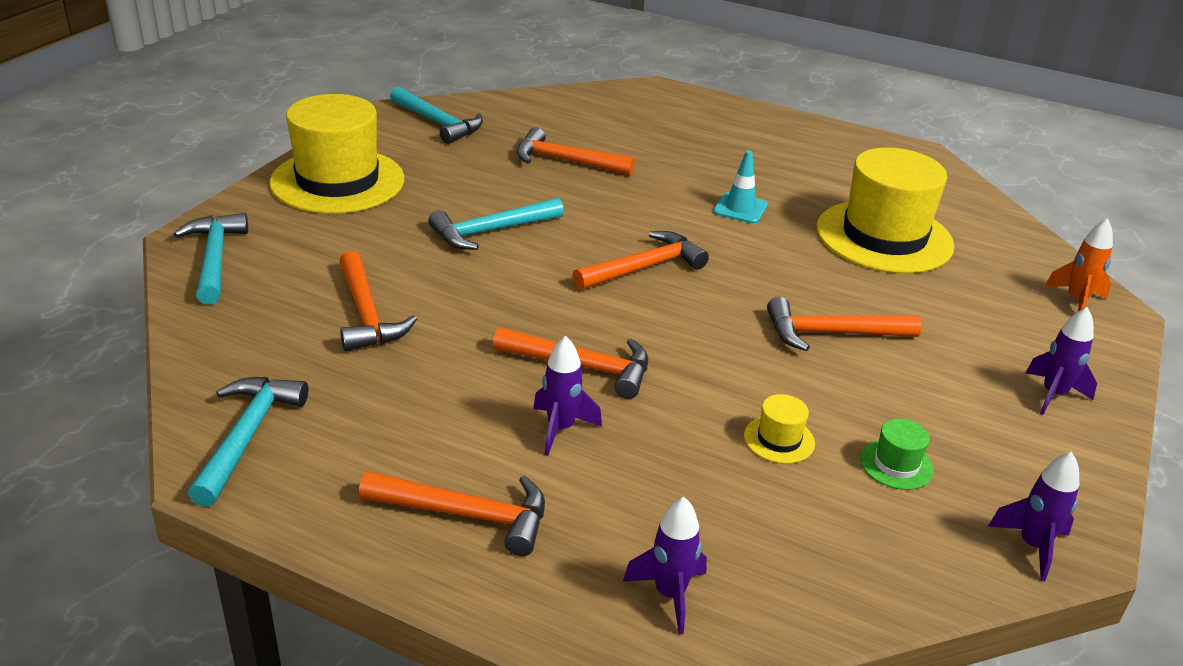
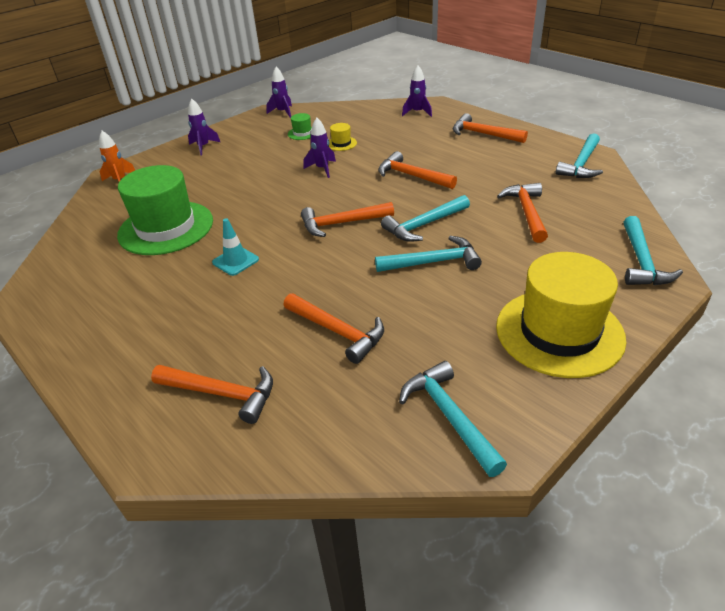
camera: 155 degrees left, 5 degrees up
(522, 277) = (423, 225): none -> turquoise hammer
(561, 429) = (434, 154): purple rocket -> purple rocket (322, 169)
(831, 333) = (271, 178): orange hammer -> orange hammer (222, 394)
(884, 237) = (166, 228): yellow hat -> green hat

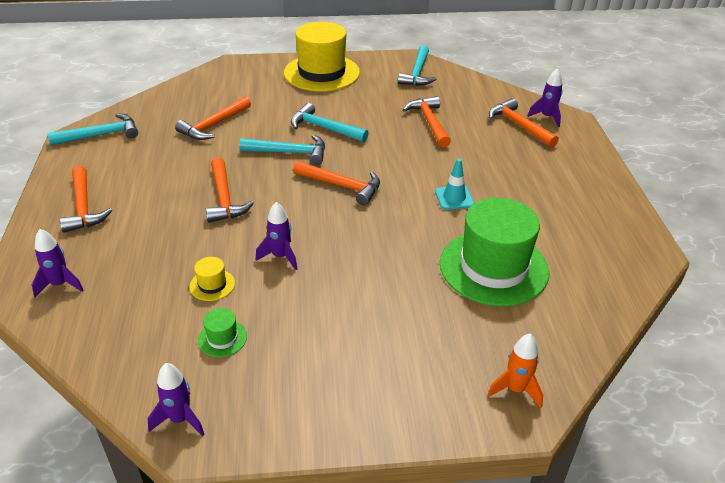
camera: 145 degrees left, 0 degrees up
(203, 147) = (364, 399): purple rocket -> purple rocket (547, 117)
(641, 261) = (221, 74): turquoise hammer -> none

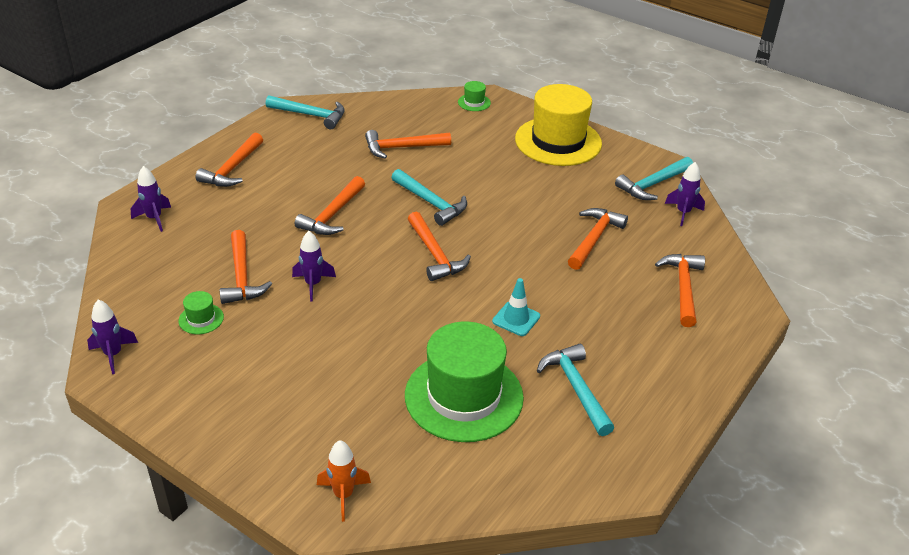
camera: 40 degrees right, 0 degrees up
(212, 285) = (242, 277): yellow hat -> orange hammer
(226, 72) = (474, 102): none -> green hat
(324, 128) = (489, 195): turquoise hammer -> turquoise hammer (576, 388)
(547, 117) = (727, 295): purple rocket -> purple rocket (683, 213)

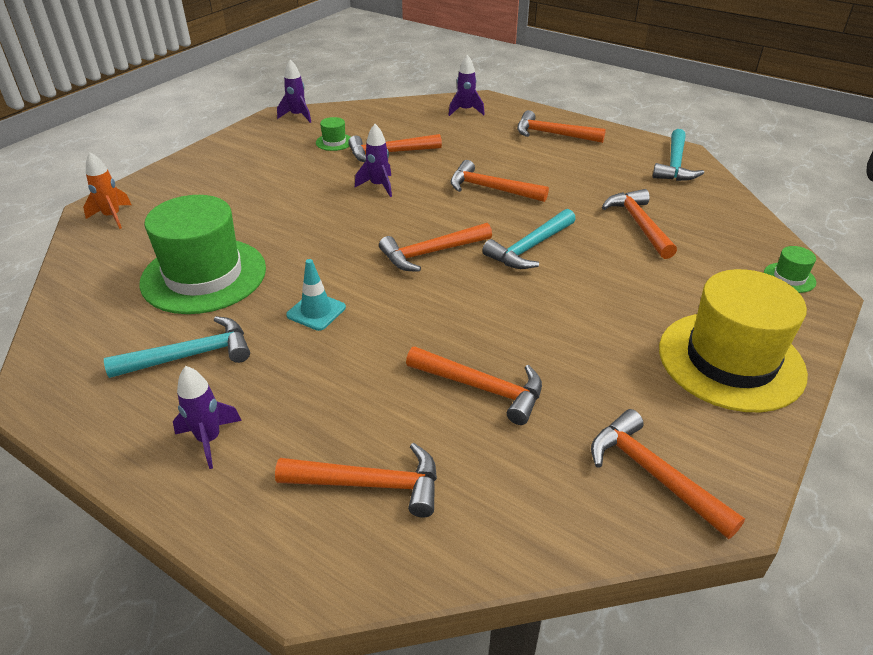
camera: 90 degrees right, 0 degrees up
(652, 184) = (653, 474): turquoise hammer -> orange hammer
(683, 213) = (577, 510): purple rocket -> purple rocket (209, 440)

